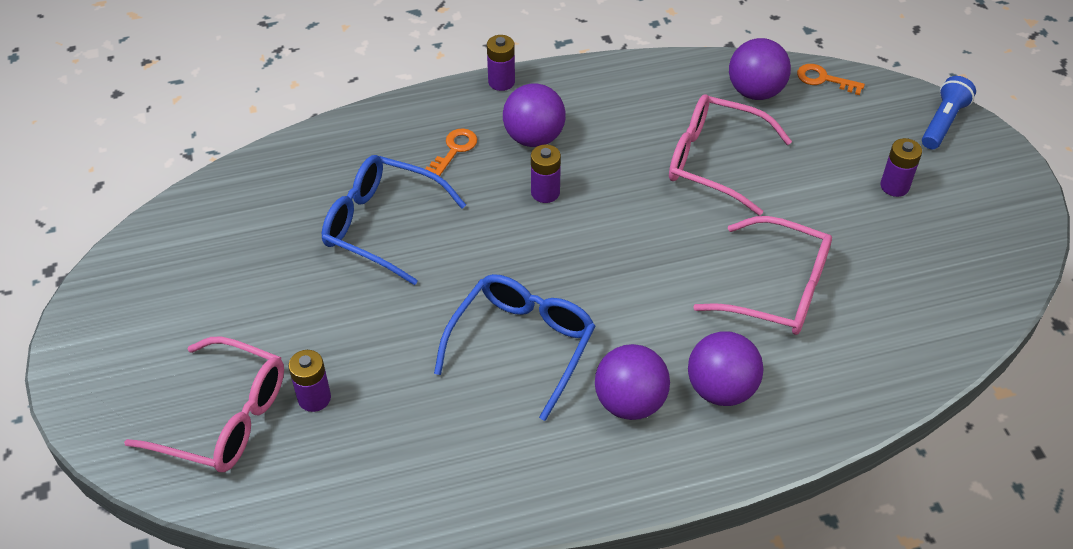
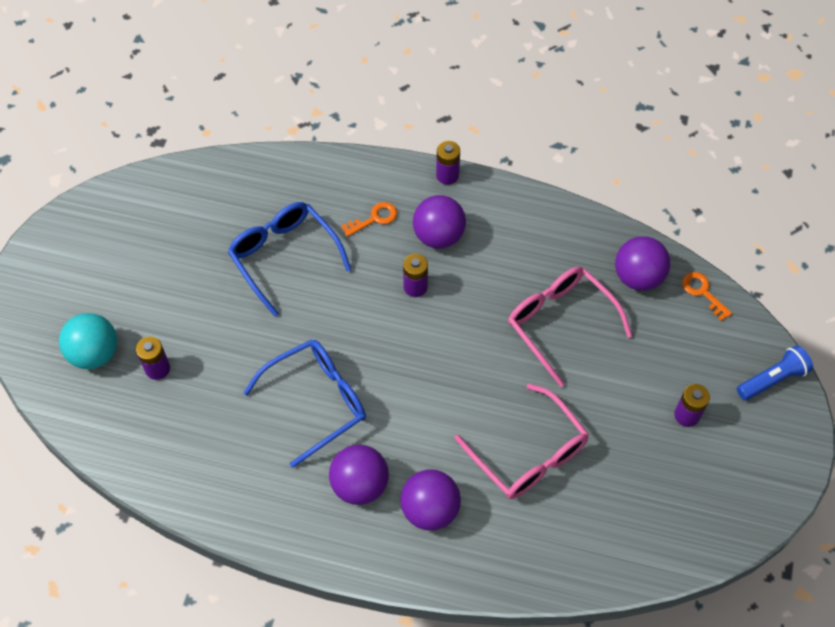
camera: 30 degrees right, 10 degrees up
(225, 418) = (95, 353): pink glasses -> turquoise ball

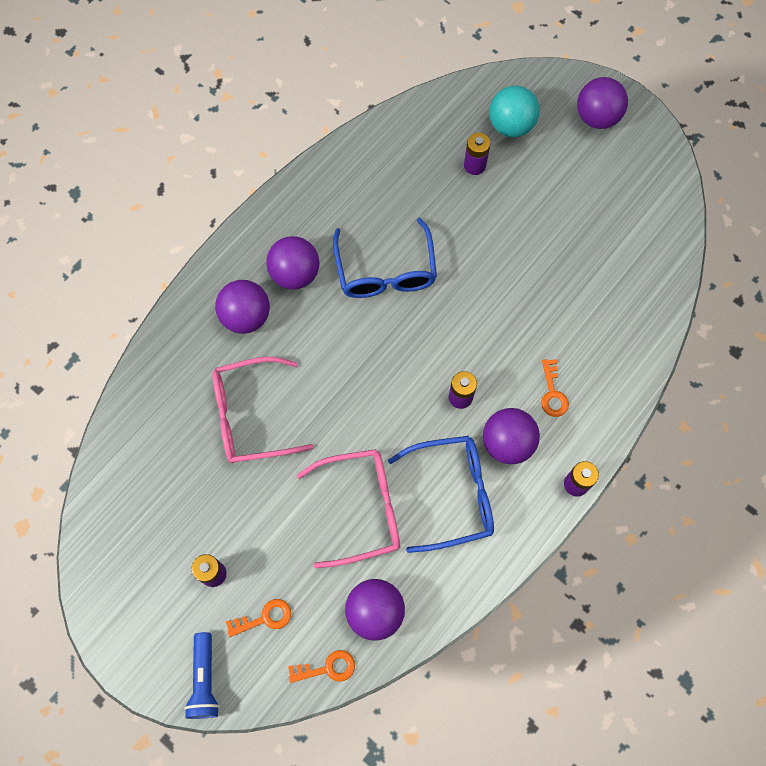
camera: 115 degrees right, 10 degrees up
(55, 280) = (597, 117): none -> purple ball
(284, 256) = (544, 299): blue glasses -> blue glasses (453, 494)
(696, 357) = (264, 618): none -> orange key

